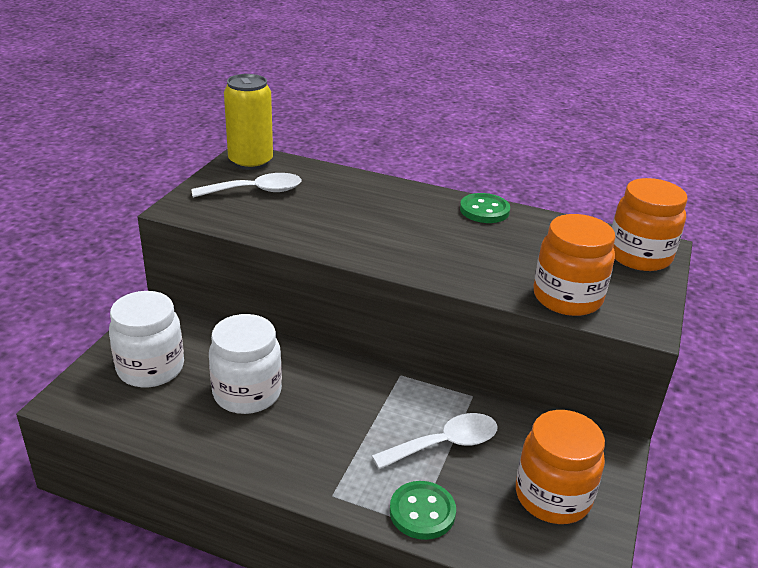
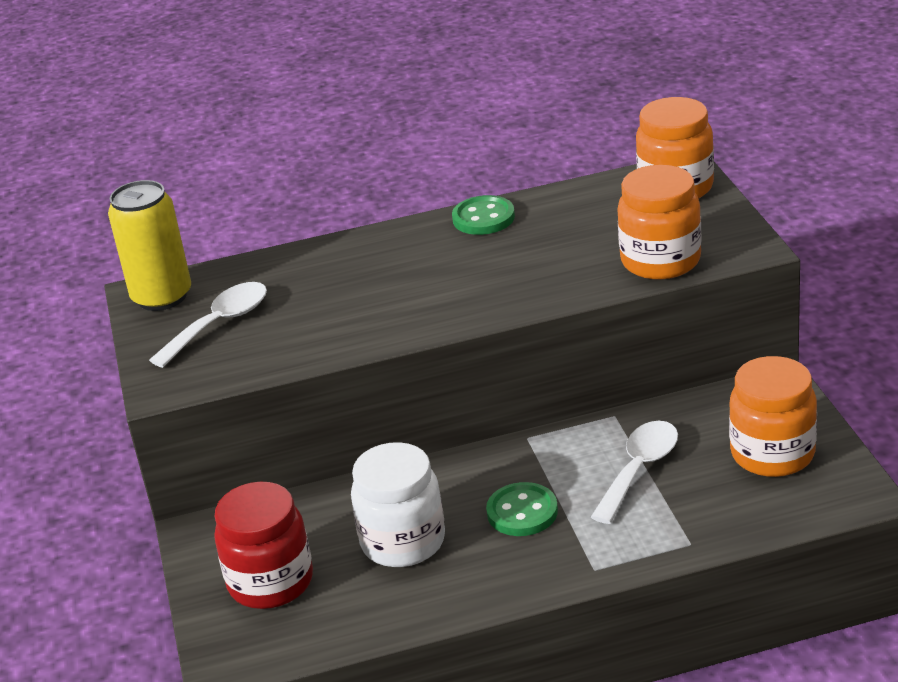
camera: 30 degrees left, 0 degrees up
(150, 368) = (271, 582): white jar -> red jar
(422, 512) = (684, 532): green button -> green button (522, 512)

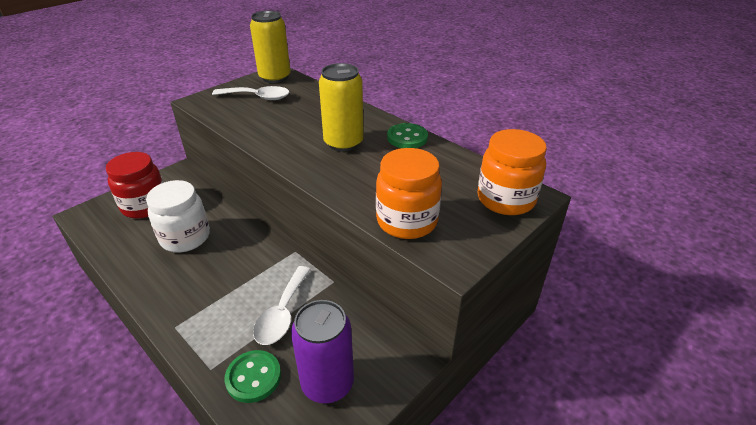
camera: 55 degrees right, 5 degrees up
(446, 270) = (343, 143): none -> yellow can
(522, 512) = (223, 274): green button -> green button (253, 377)
(639, 469) = (282, 313): white spoon -> white spoon turned 105 degrees clockwise
(772, 454) = (327, 383): orange jar -> purple can

